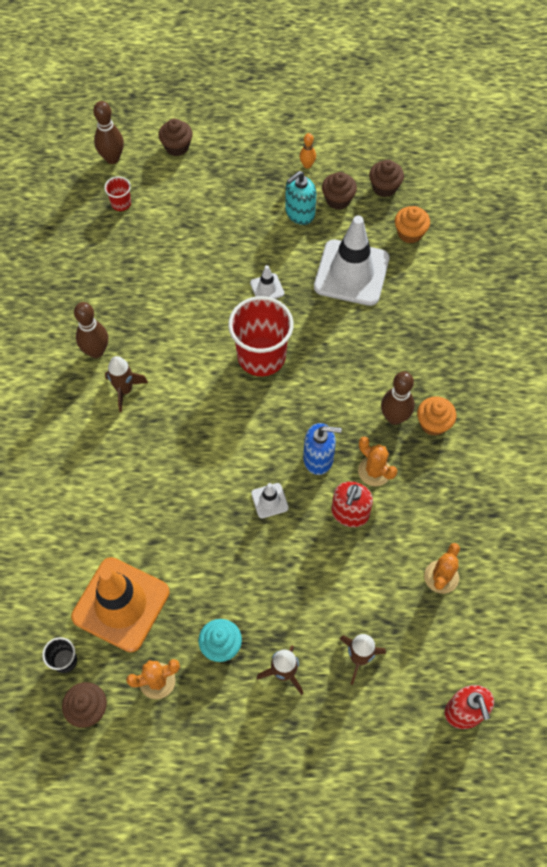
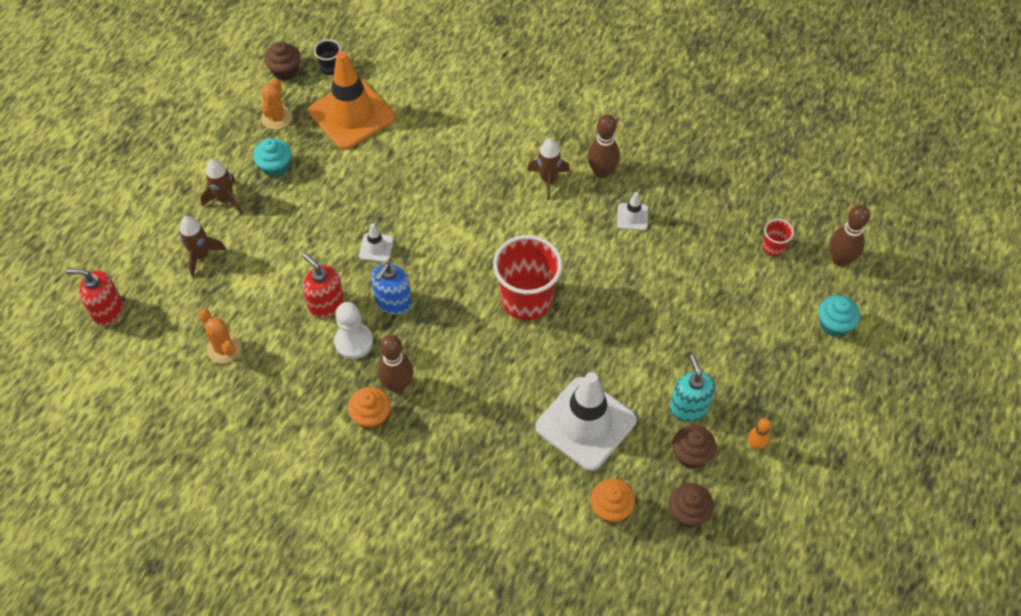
camera: 115 degrees right, 5 degrees down
(177, 147) = (834, 324): brown cupcake -> turquoise cupcake
(267, 288) = (604, 336): white traffic cone -> white traffic cone (632, 217)
(374, 471) = (353, 342): orange cactus -> white pawn

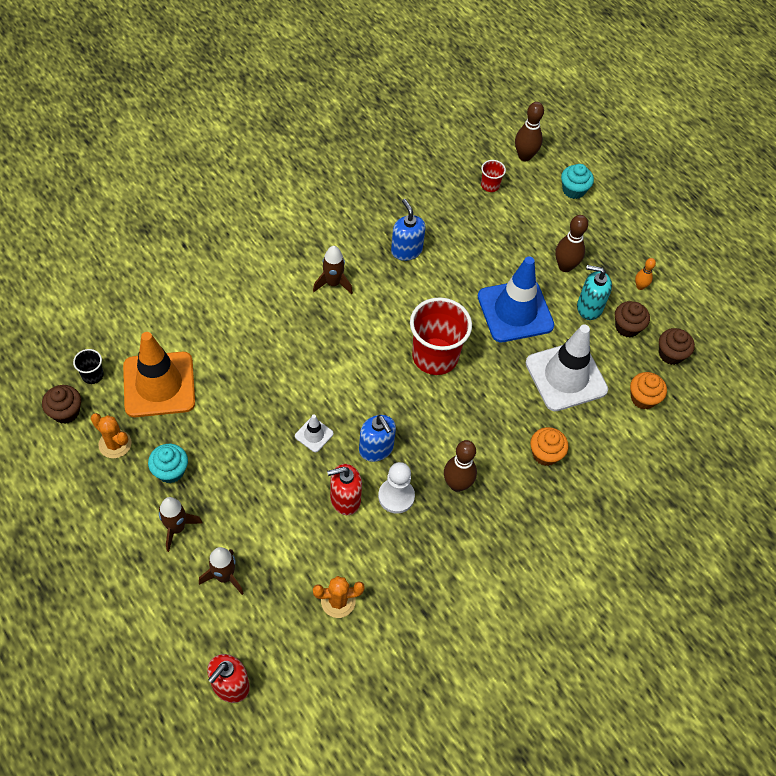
camera: 65 degrees left, 0 degrees up
(371, 416) = (475, 517): orange cupcake -> orange cupcake (545, 454)
(601, 171) = (351, 246): brown bowling pin -> brown bowling pin (565, 266)
(631, 342) = (515, 311): none -> blue traffic cone
(632, 217) = (406, 250): white traffic cone -> blue soap dispenser

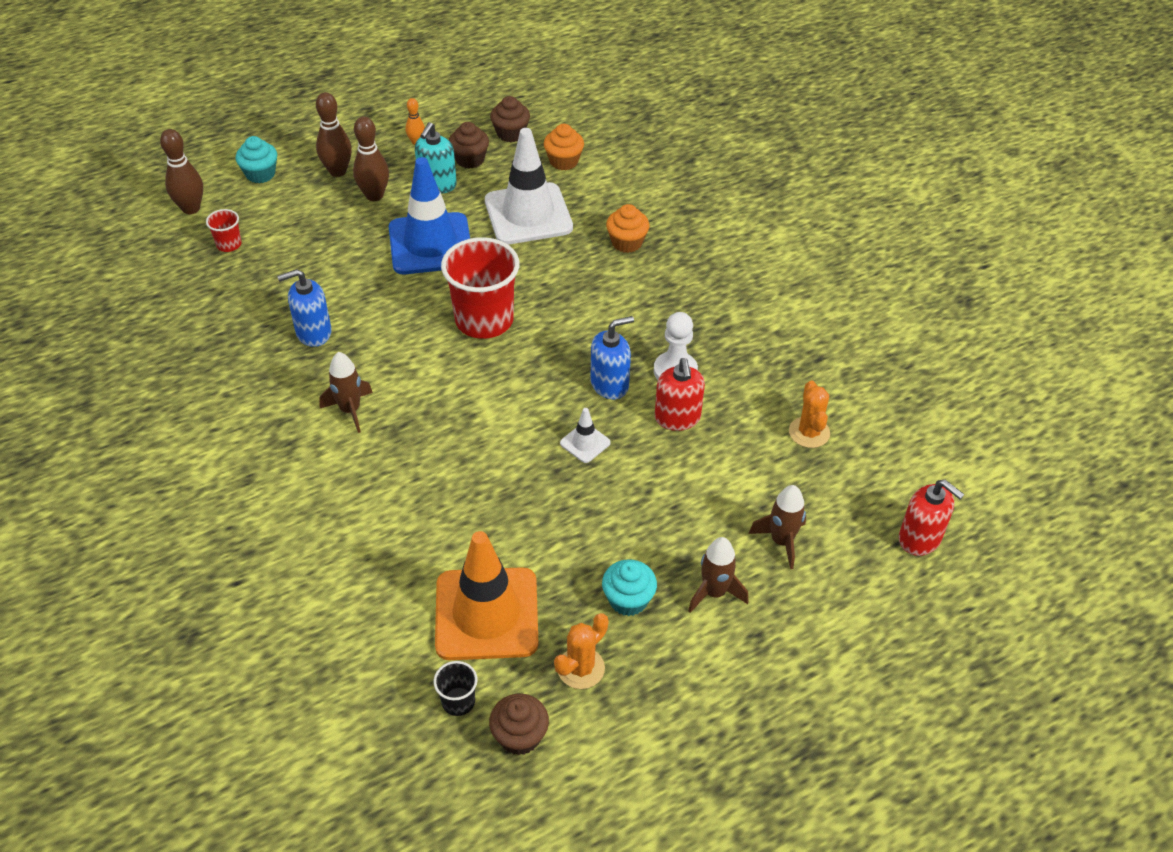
camera: 80 degrees left, 10 degrees down
(457, 484) = (661, 317): brown bowling pin -> brown bowling pin (337, 171)

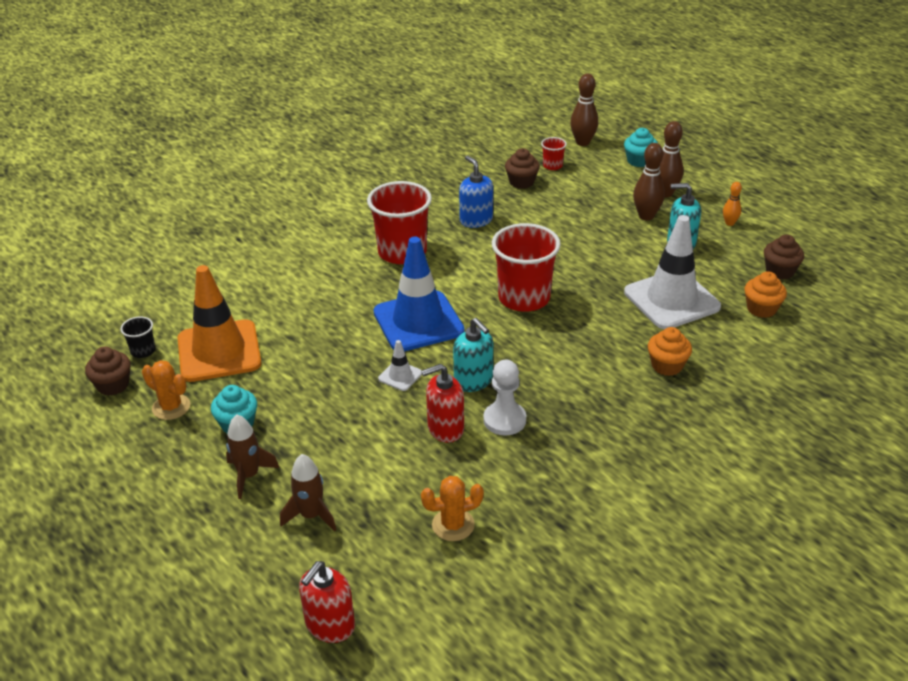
camera: 80 degrees right, 10 degrees down
(350, 410) = (402, 252): brown rocket -> red cup
(430, 244) = (602, 254): blue traffic cone -> blue traffic cone (418, 322)
(470, 159) = (726, 255): brown cupcake -> brown cupcake (521, 182)
(610, 384) = (473, 381): blue soap dispenser -> turquoise soap dispenser

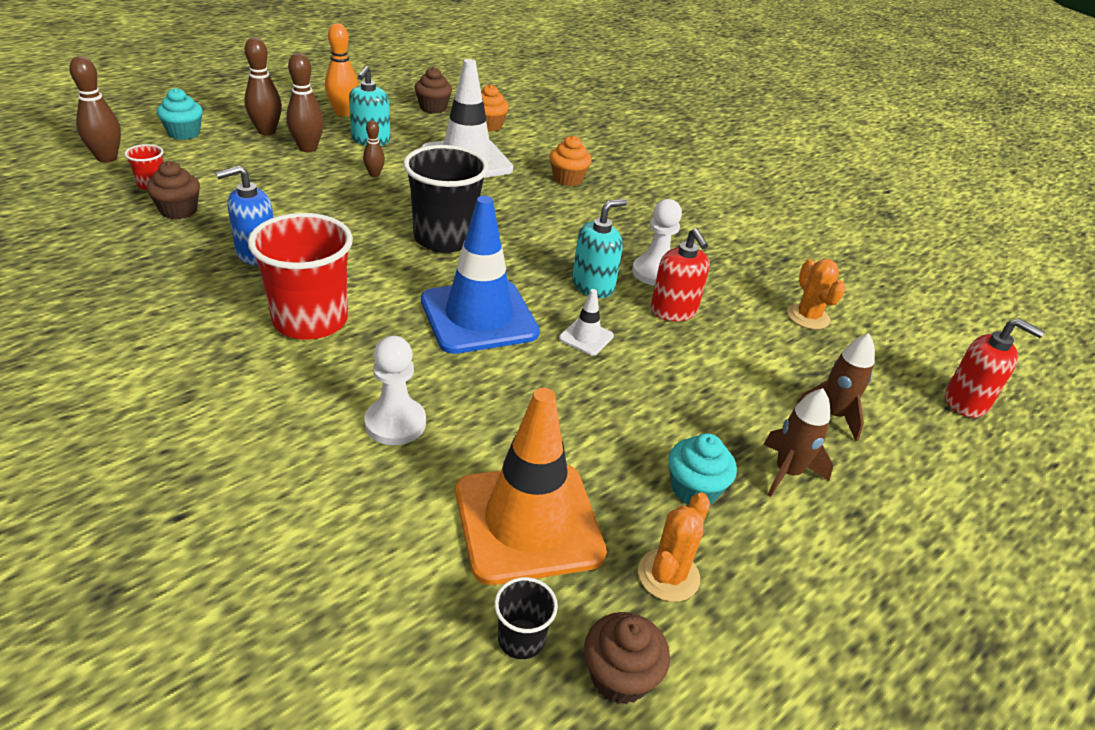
camera: 95 degrees left, 0 degrees up
(303, 296) = (395, 423): none -> white pawn
(524, 298) = (445, 238): red cup -> black cup
(617, 253) = (374, 174): none -> brown bowling pin
(729, 223) = (343, 112): orange bowling pin -> orange bowling pin, size x1.74

